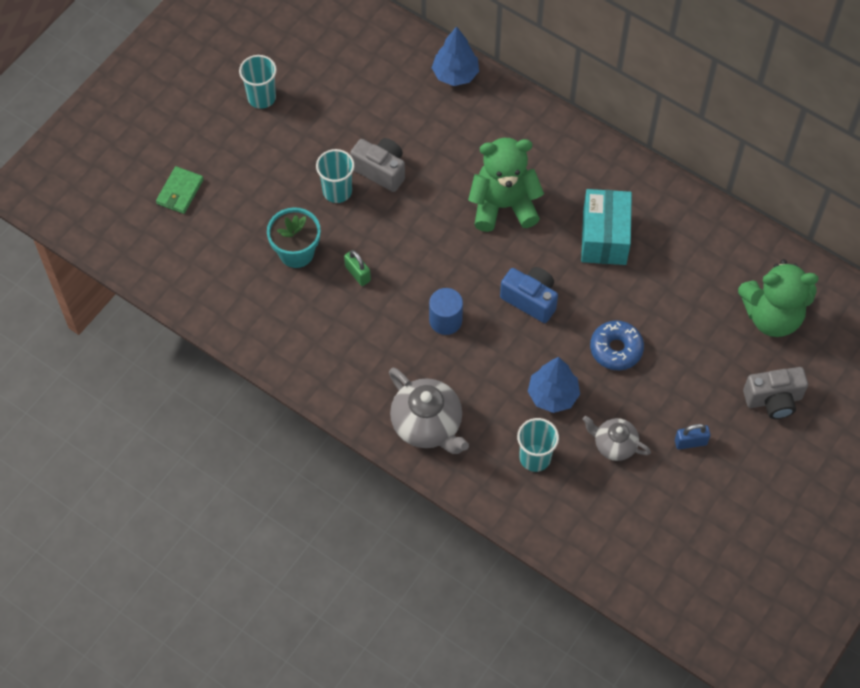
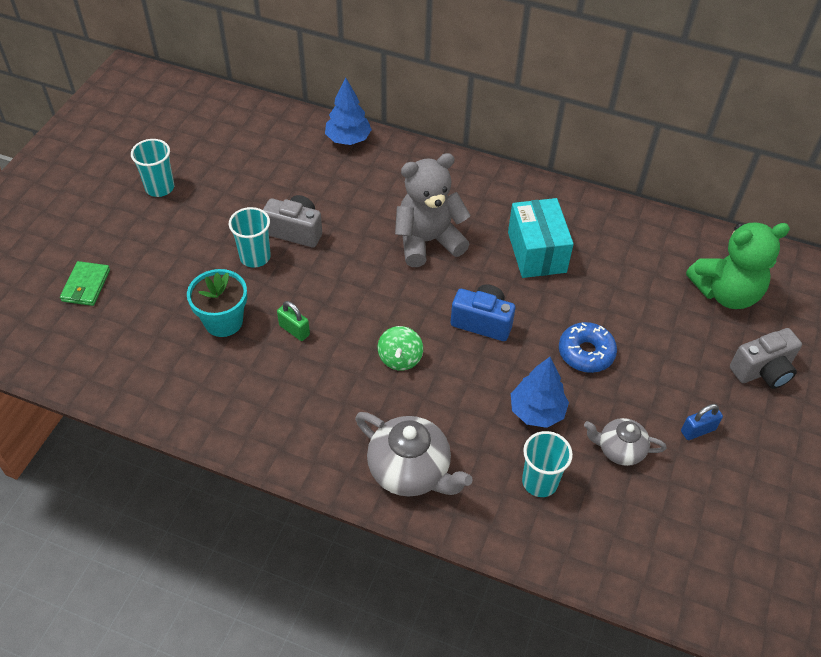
camera: 15 degrees left, 10 degrees down
(445, 320) = (400, 358): blue cylinder -> green spinning top
(503, 206) = (428, 241): green teddy bear -> grey teddy bear

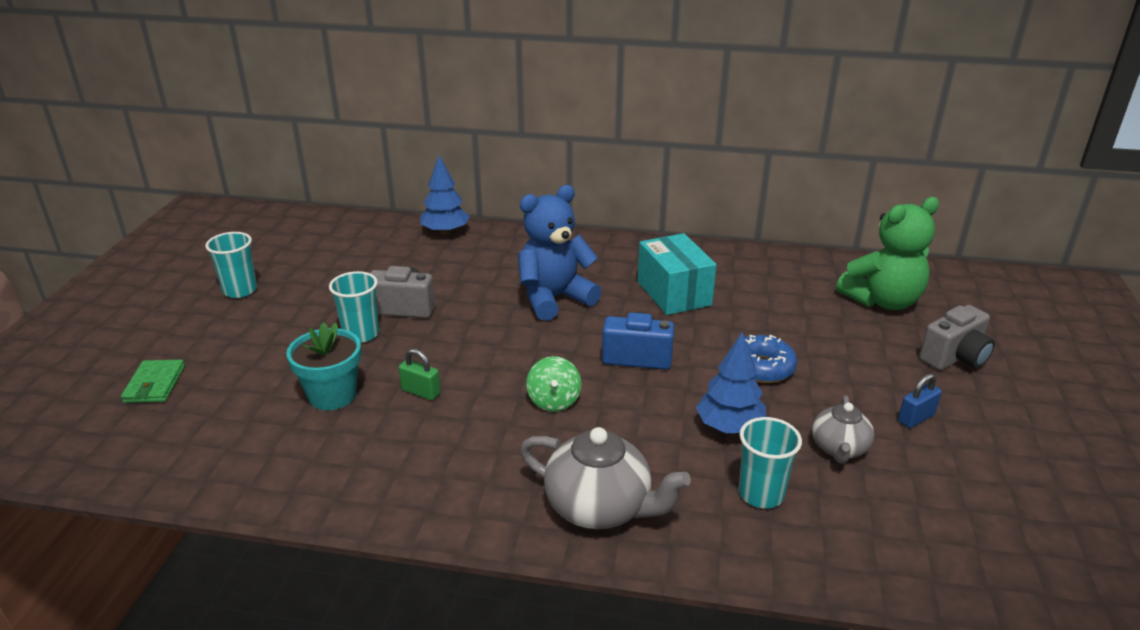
camera: 10 degrees left, 20 degrees down
(428, 241) = (554, 298): grey teddy bear -> blue teddy bear
(620, 449) = (839, 448): grey teapot -> grey teapot turned 75 degrees counterclockwise

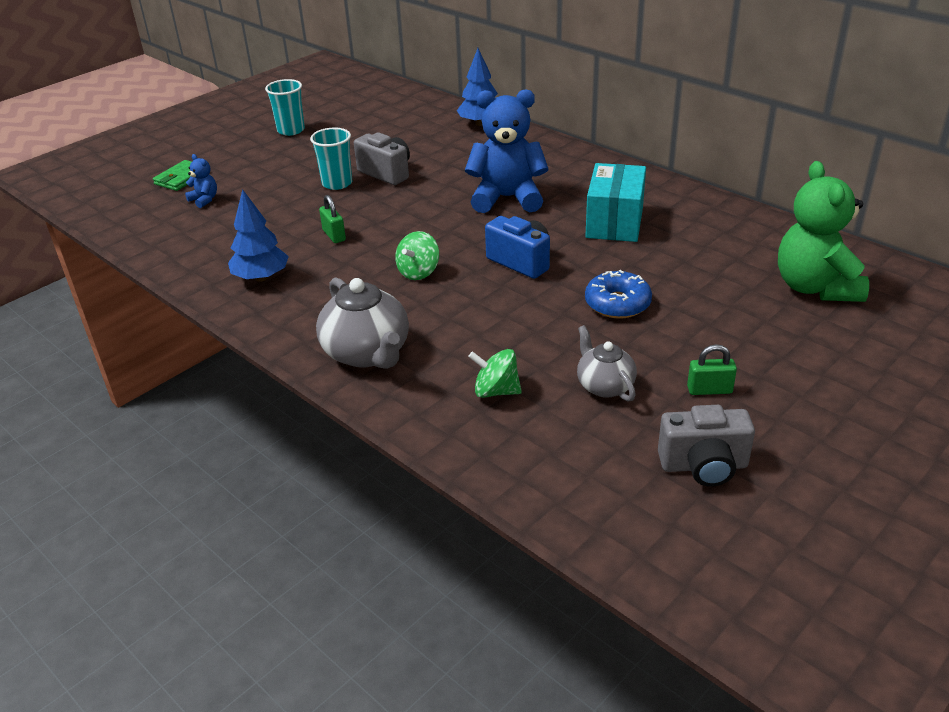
camera: 35 degrees right, 5 degrees up
(215, 401) = (204, 200): none -> blue teddy bear
(332, 395) = (276, 219): turquoise flower pot -> none
(729, 427) = (531, 337): blue tree -> blue tree (261, 277)
(761, 494) = (496, 391): turquoise cup -> green spinning top
(839, 448) = (604, 386): grey teapot -> grey teapot turned 105 degrees clockwise
(882, 301) = (815, 287): green teddy bear -> green teddy bear turned 75 degrees clockwise
(916, 418) = (709, 390): blue padlock -> green padlock
(955, 358) = (823, 357): grey camera -> grey camera (703, 466)

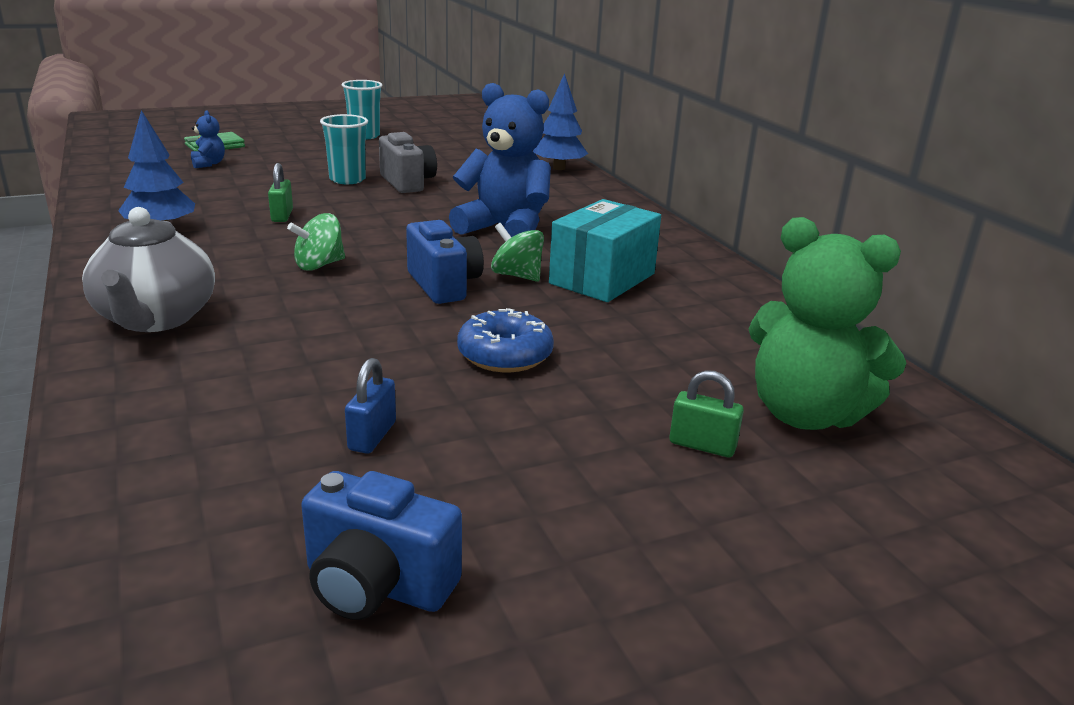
camera: 20 degrees right, 10 degrees down
(496, 391) = (234, 398): green spinning top -> green spinning top (517, 275)
(604, 386) = (372, 436): grey teapot -> blue padlock
(703, 466) = (377, 585): grey camera -> blue camera
(709, 390) = (507, 488): green padlock -> green padlock (702, 445)
(815, 287) = (805, 414): green teddy bear -> green teddy bear turned 75 degrees counterclockwise

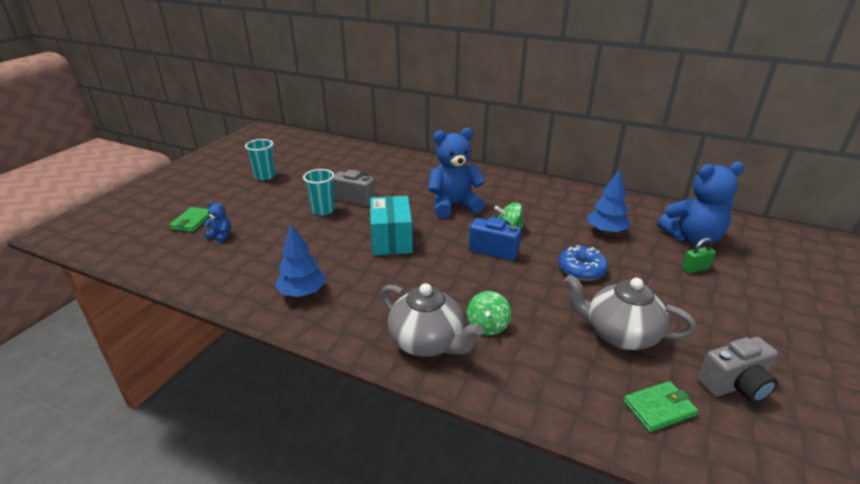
camera: 40 degrees left, 5 degrees up
(212, 526) = (659, 408): none -> green wallet
(282, 215) = (343, 249): green padlock -> none
(319, 265) = (426, 268): green spinning top -> green spinning top (487, 326)
(372, 436) = (620, 334): blue padlock -> grey teapot
(377, 585) = (735, 385): blue camera -> grey camera
(558, 168) = (401, 158): blue tree -> blue tree (605, 231)
(602, 278) = (537, 213): turquoise box -> turquoise box (391, 240)
(805, 414) = (692, 238): green teddy bear -> blue teddy bear

